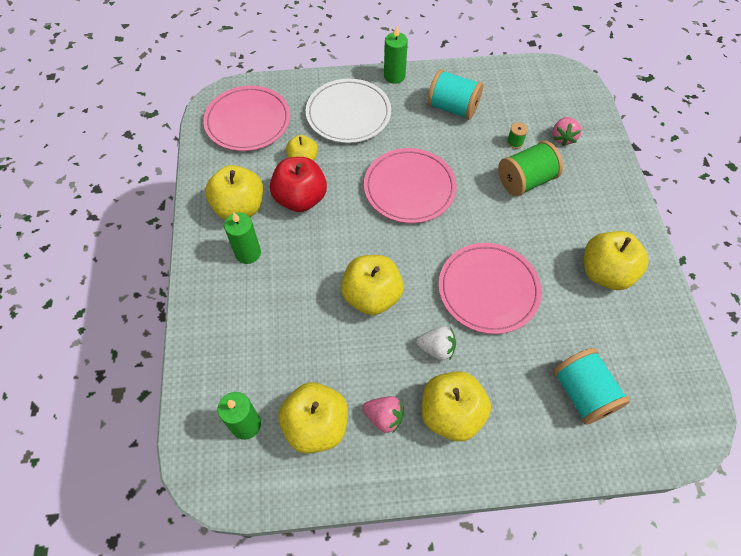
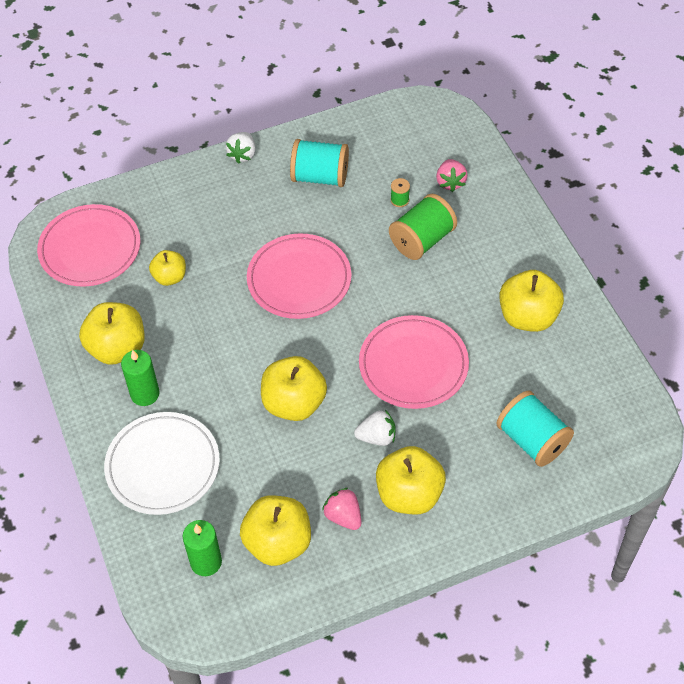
camera: 15 degrees left, 5 degrees down
(300, 199) = (182, 321): red apple -> none
(348, 114) = (204, 212): white plate -> white plate (163, 466)
(384, 417) = (343, 516): pink strawberry -> pink strawberry turned 135 degrees counterclockwise
(394, 76) = (242, 155): green candle -> white strawberry

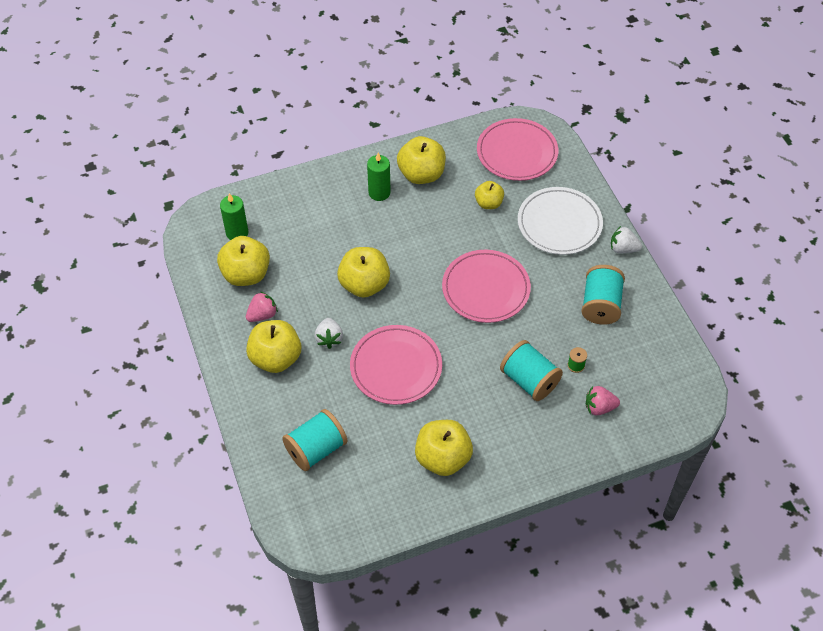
camera: 90 degrees right, 0 degrees up
(163, 466) = (317, 206): white plate -> white plate (559, 223)
(422, 240) = (529, 380): green spool -> turquoise spool

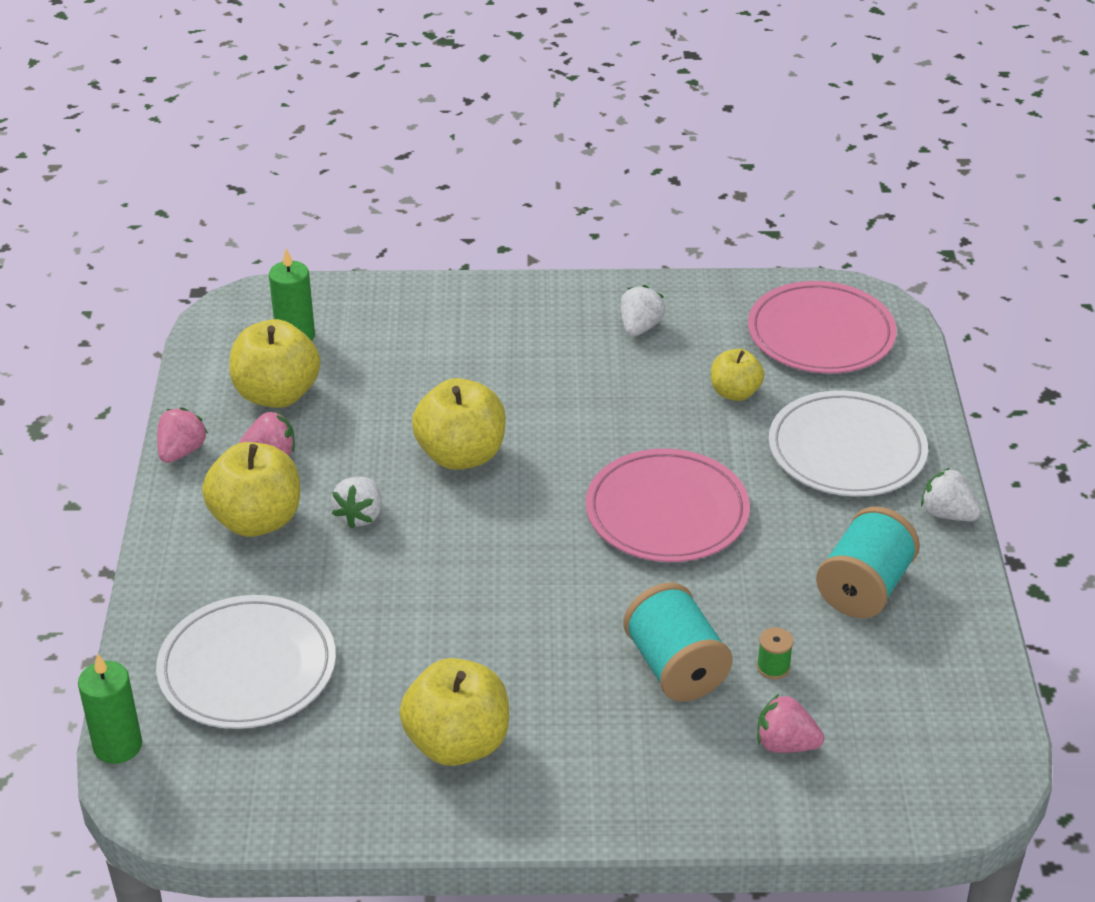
camera: 20 degrees right, 15 degrees down
(212, 327) = (181, 451): none -> pink strawberry
(316, 449) = (247, 668): turquoise spool -> white plate
(379, 192) = (556, 336): green candle -> green candle (118, 746)
(396, 367) = (449, 585): pink plate -> none
(421, 174) = (640, 327): yellow apple -> white strawberry

